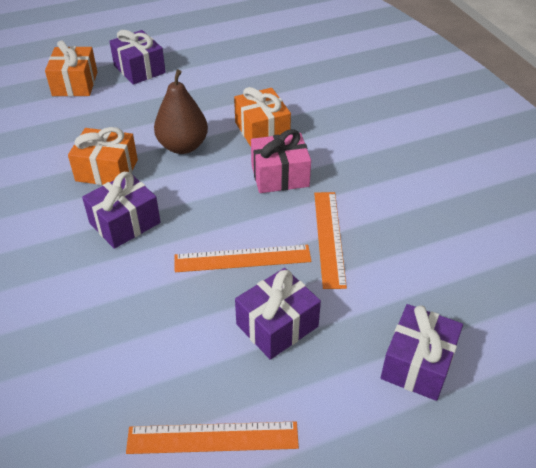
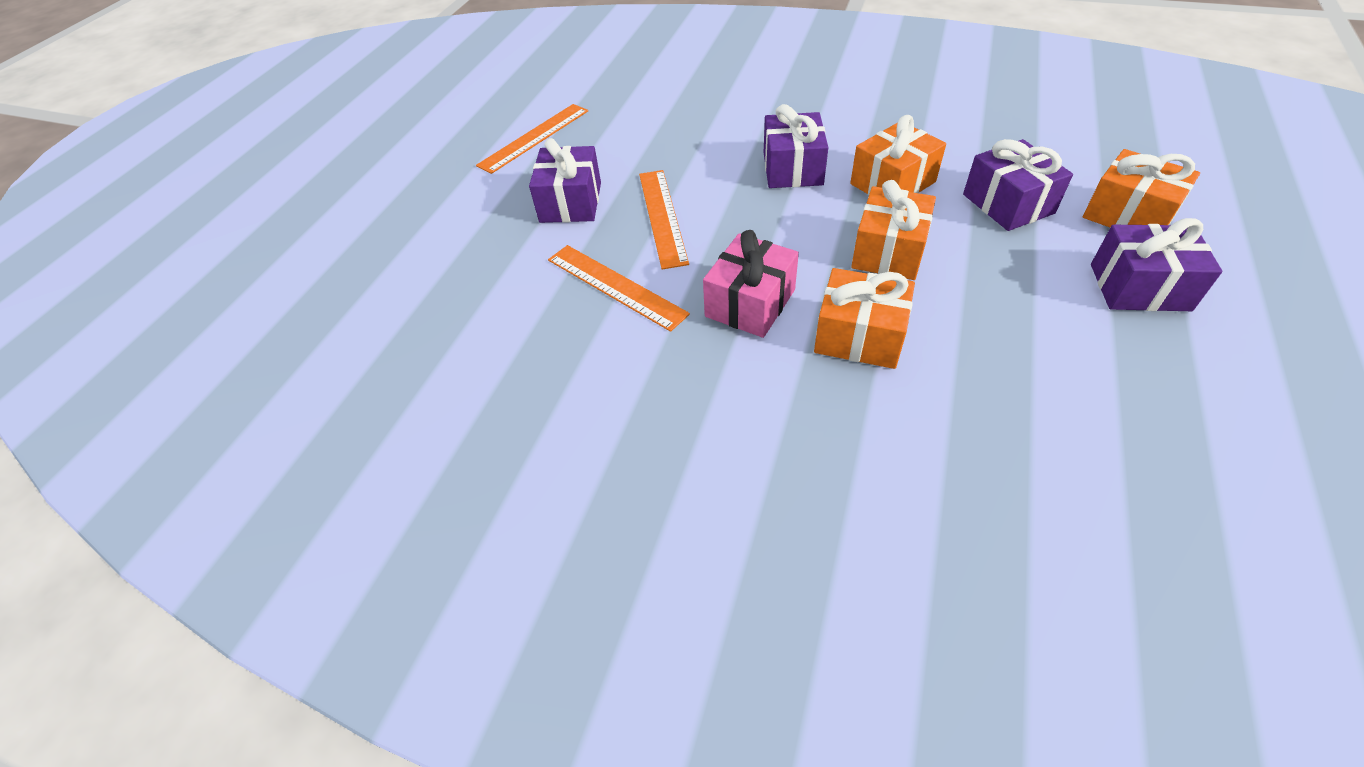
camera: 135 degrees right, 5 degrees up
(183, 146) = (888, 251): brown pear -> orange gift
(242, 258) = (662, 217): orange ruler -> orange ruler turned 45 degrees counterclockwise
(418, 364) = (434, 256): purple gift -> purple gift (1008, 204)

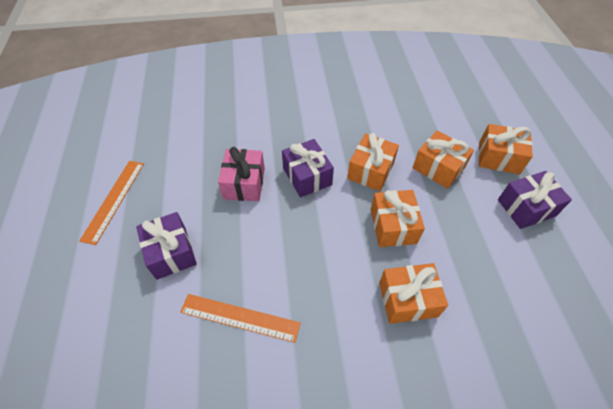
camera: 30 degrees left, 5 degrees up
(662, 217) = (242, 244): orange ruler -> none
(750, 303) = (333, 298): pink gift -> pink gift (244, 183)
(1008, 204) = (438, 168): purple gift -> orange gift

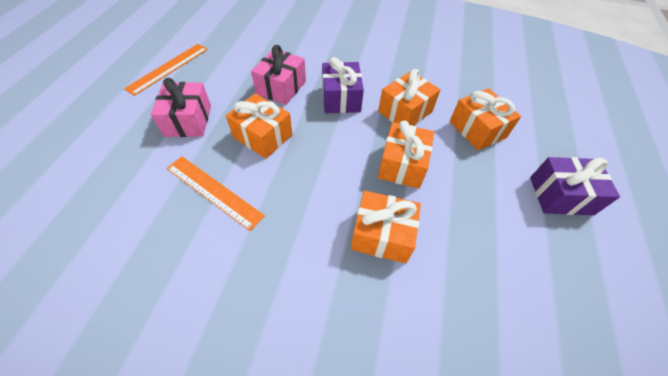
camera: 20 degrees right, 0 degrees up
(171, 252) = (188, 120): purple gift -> pink gift
(498, 158) = (550, 140): orange gift -> orange gift (262, 136)

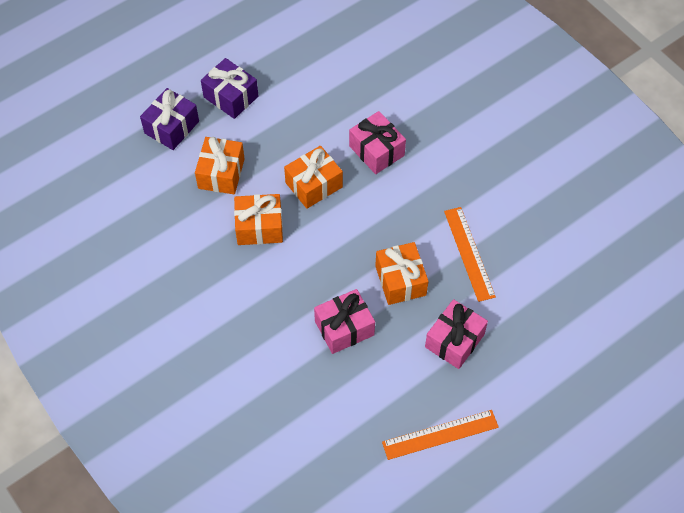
camera: 140 degrees left, 5 degrees up
(341, 98) = (300, 277): purple gift -> purple gift (172, 127)
(382, 235) = (376, 151): orange gift -> pink gift

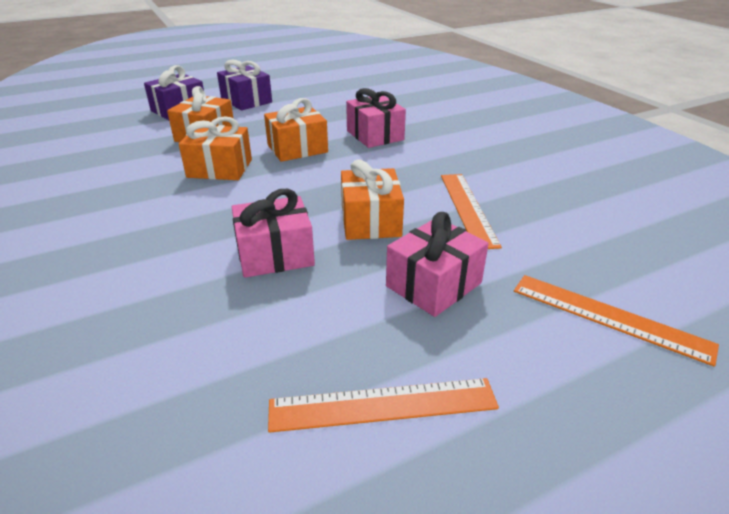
camera: 10 degrees right, 25 degrees down
(560, 352) = (609, 317): none -> orange ruler

